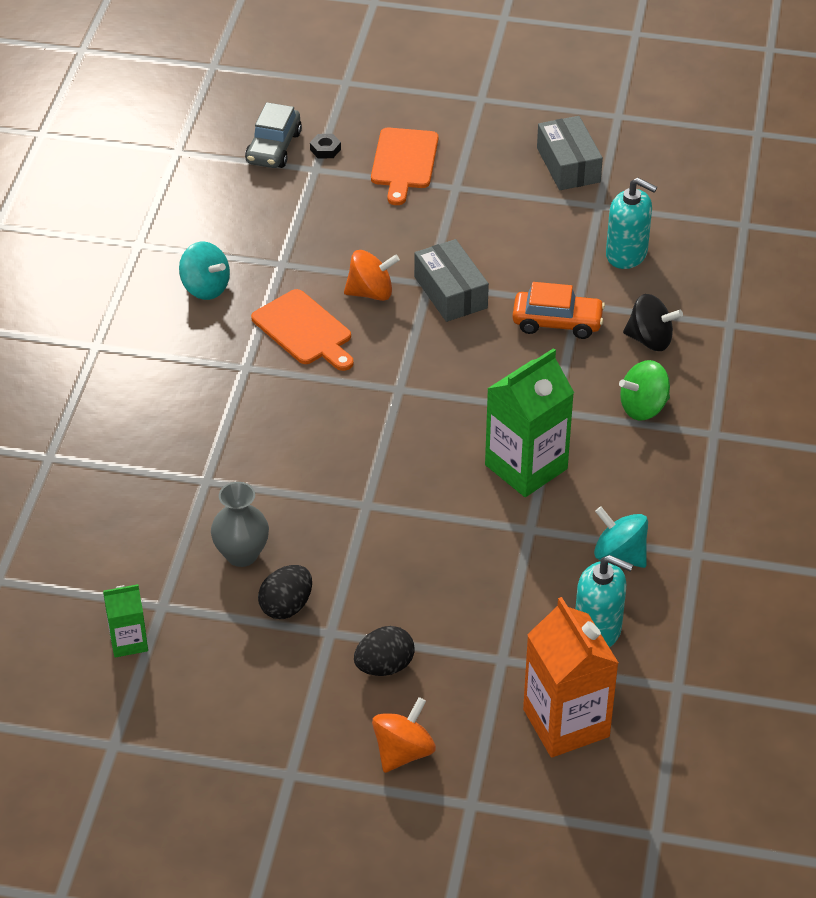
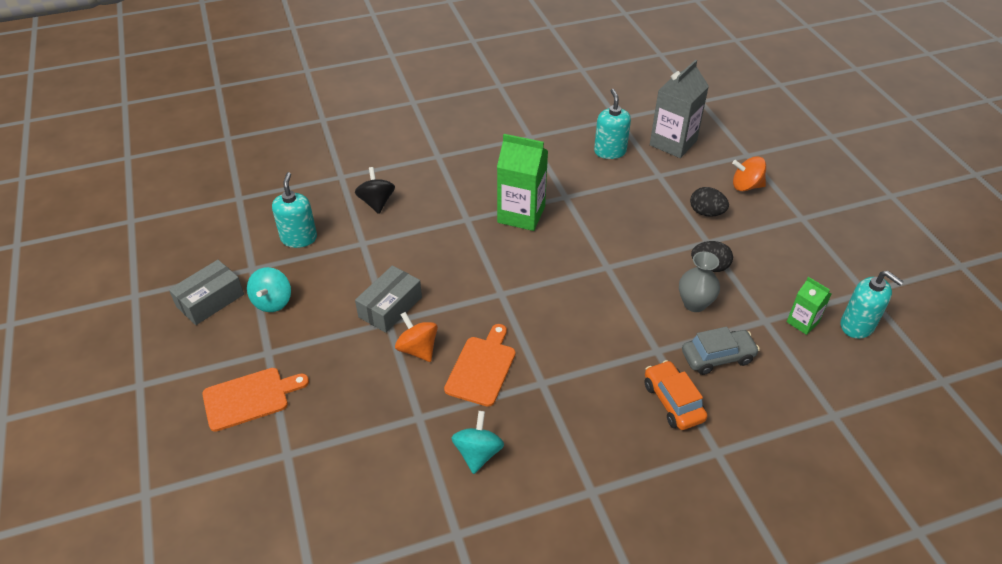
camera: 120 degrees left, 0 degrees up
(77, 693) = (857, 325): none -> turquoise soap dispenser
(273, 148) = (270, 501): grey car -> grey car (717, 357)
(325, 149) = (256, 460): black nut -> none
(557, 322) = (387, 246): orange car -> orange car (673, 402)
(566, 723) = (673, 143): orange carton -> grey carton
(619, 555) = (554, 160): turquoise spinning top -> turquoise spinning top (272, 301)
(643, 407) = (437, 187): green spinning top -> none

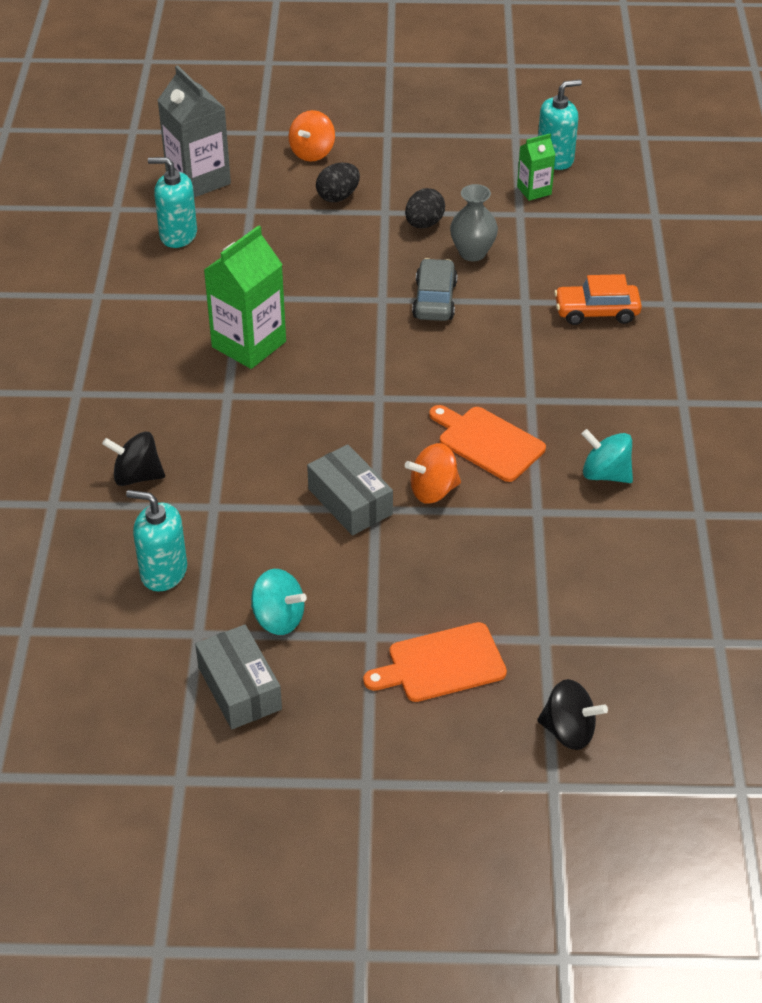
camera: 70 degrees left, 0 degrees up
(198, 491) = (568, 731): none -> black spinning top
(250, 398) = (441, 664): orange cutting board -> orange cutting board turned 105 degrees counterclockwise
(717, 357) = (553, 262): grey car -> grey car (434, 300)

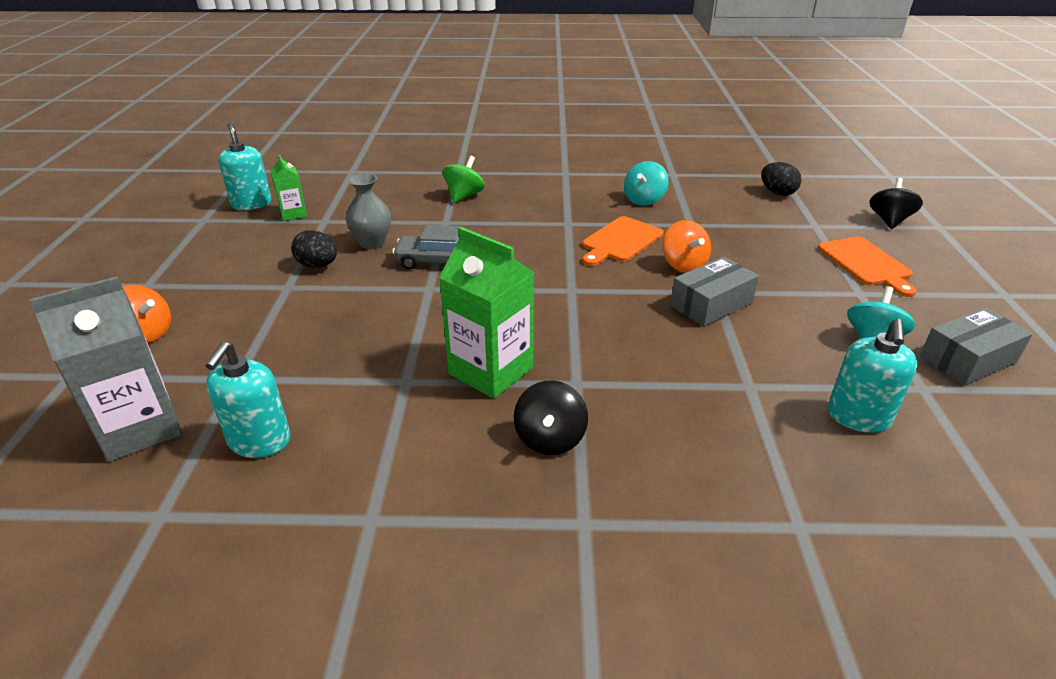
camera: 90 degrees left, 10 degrees down
(137, 476) = (724, 448): black spinning top -> black spinning top (550, 438)
(338, 196) = (244, 315): black egg -> black egg (777, 193)
(596, 312) = (464, 196): orange car -> green spinning top

